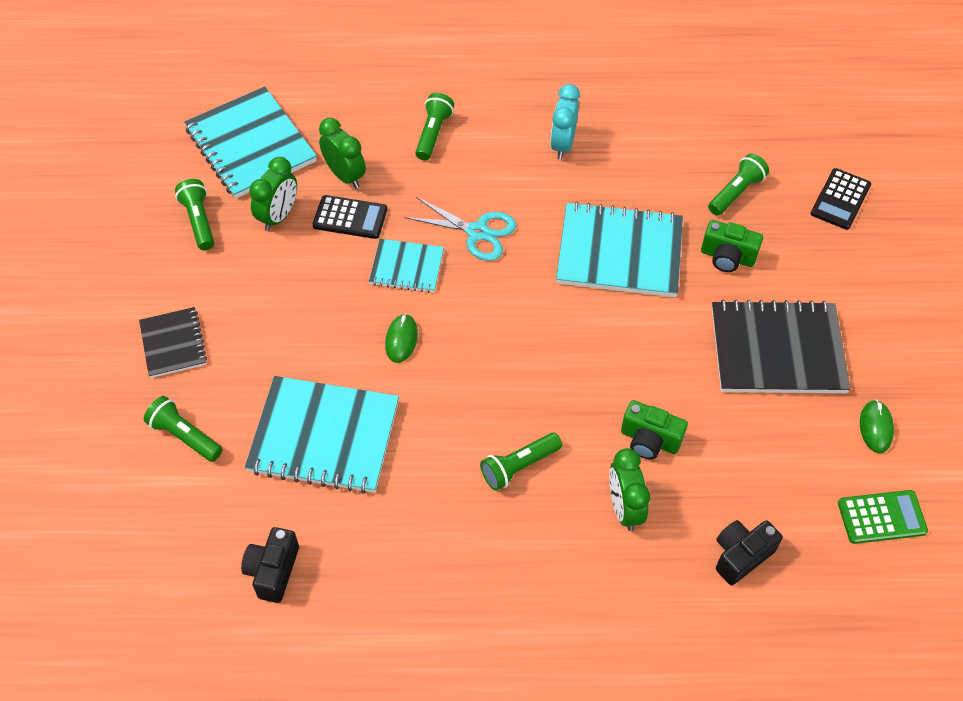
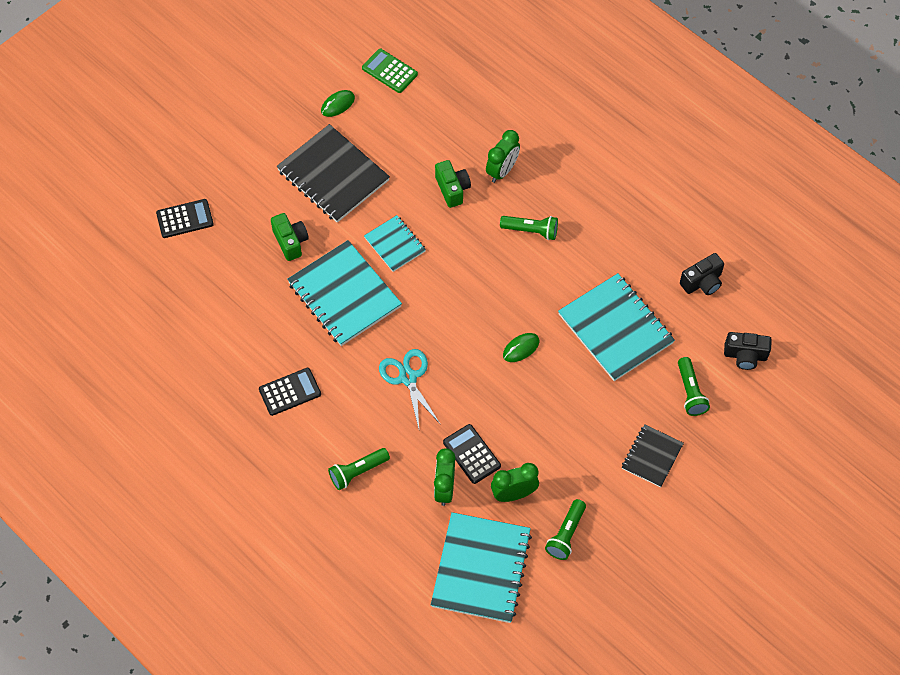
camera: 135 degrees left, 5 degrees up
(406, 267) = (472, 390): turquoise notebook -> turquoise notebook (395, 244)
(562, 145) = (290, 392): turquoise clock -> black calculator
(736, 192) = (234, 273): green flashlight -> none
(741, 556) = (473, 109): black camera -> black camera (745, 356)

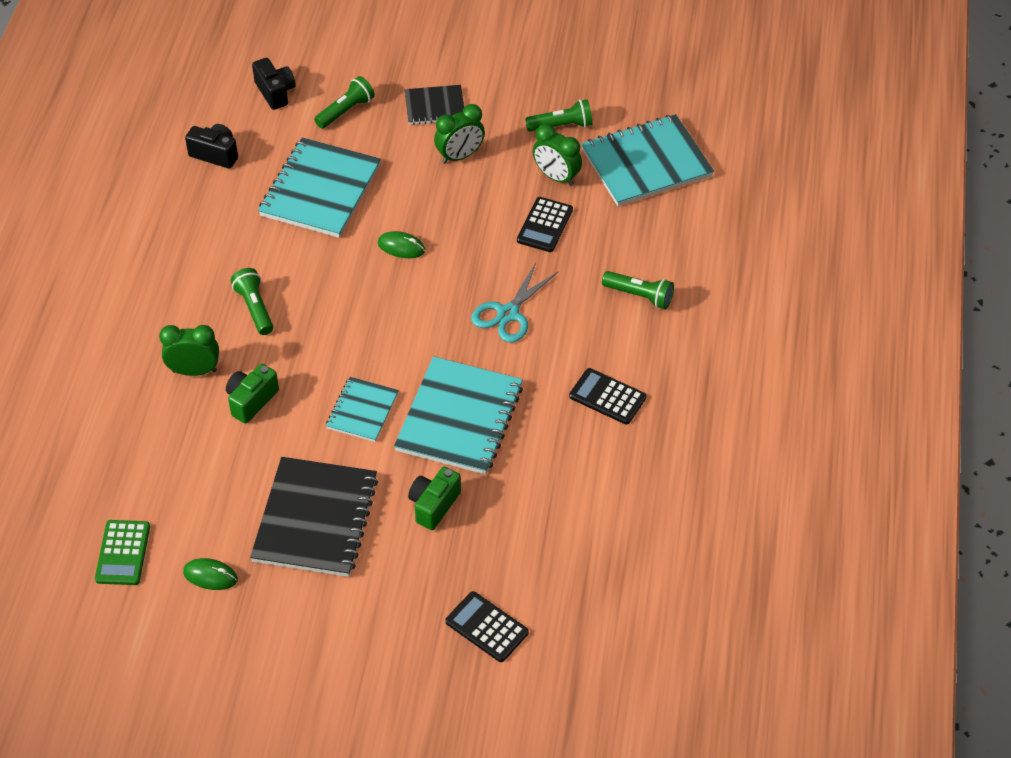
camera: 125 degrees left, 10 degrees down
(444, 488) = (596, 226): green clock -> green clock (460, 156)

